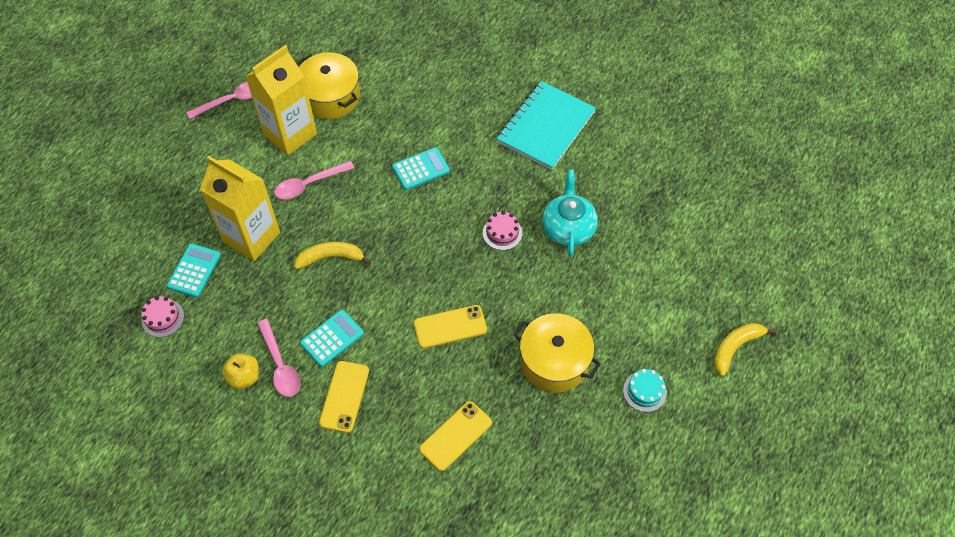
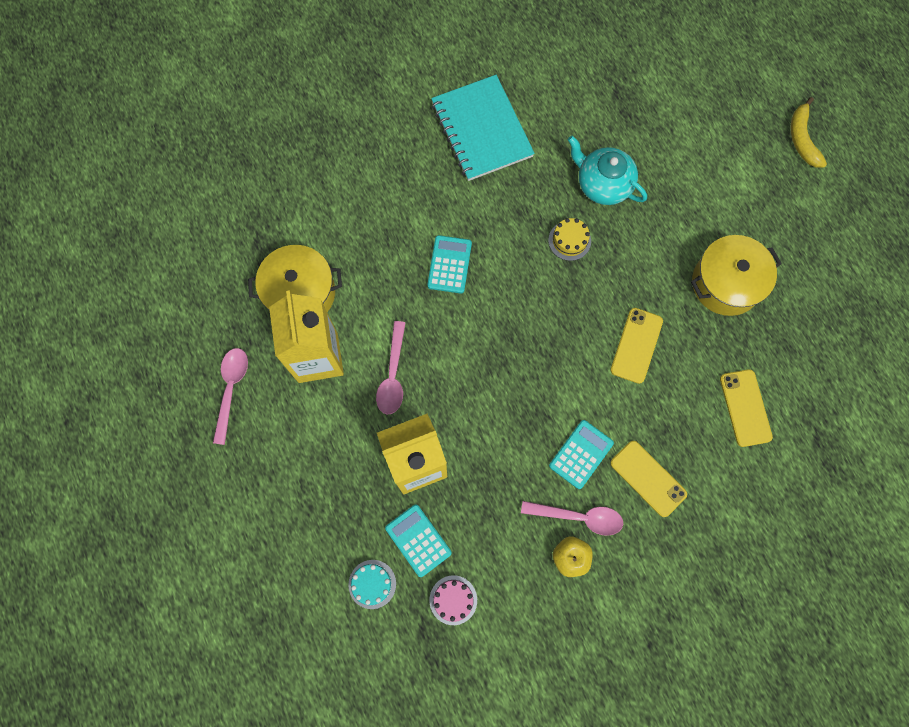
camera: 55 degrees left, 15 degrees up
(331, 257) = (492, 404): yellow banana -> none
(332, 338) = (581, 454): turquoise calculator -> turquoise calculator turned 45 degrees clockwise
(502, 233) = (569, 240): pink cake -> yellow cake
(644, 391) = (797, 233): turquoise cake -> turquoise cake (372, 584)

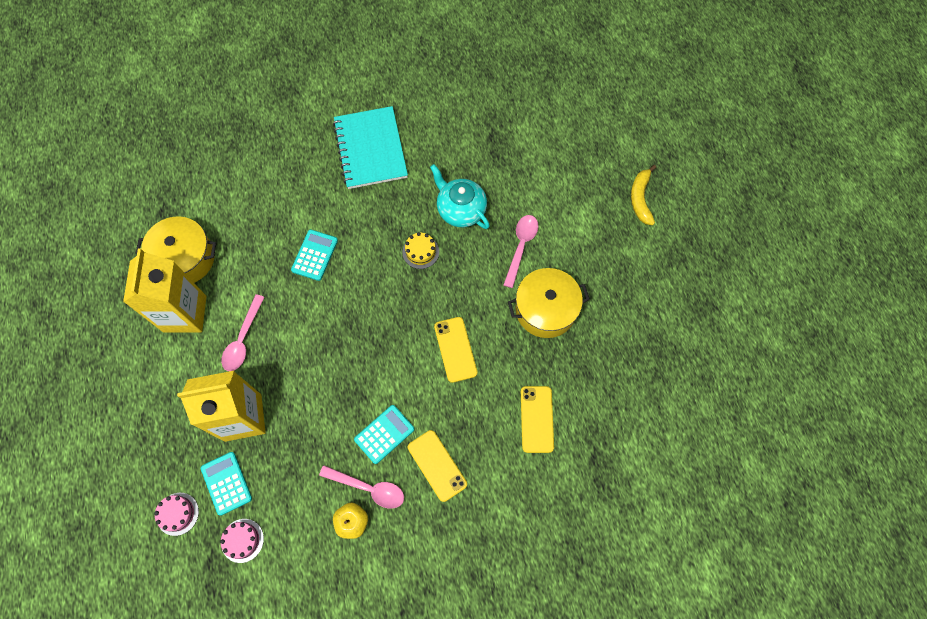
camera: 10 degrees right, 5 degrees down
(231, 389) = (106, 328): pink spoon -> pink spoon (521, 246)
(372, 584) = (177, 514): turquoise cake -> pink cake
(636, 345) = (455, 349): yellow phone -> yellow phone turned 45 degrees counterclockwise

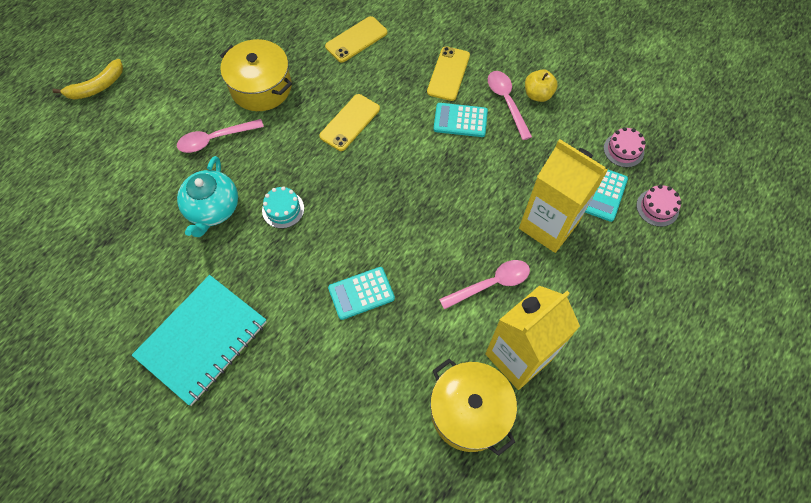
camera: 130 degrees left, 5 degrees down
(420, 252) = (283, 209): yellow cake -> turquoise cake

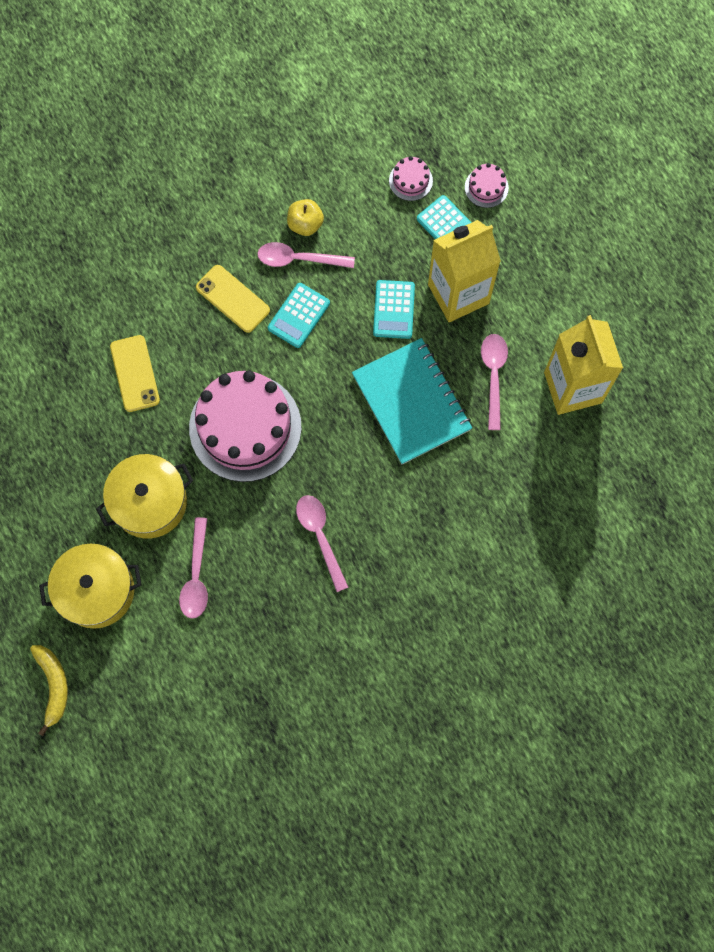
camera: 65 degrees left, 10 degrees up
(202, 340) = (429, 664): turquoise notebook -> turquoise notebook (411, 402)
(213, 209) = (285, 607): turquoise teapot -> none
(283, 209) = (320, 536): turquoise cake -> pink spoon
(350, 122) = (245, 427): yellow phone -> pink cake
(361, 293) = (448, 498): turquoise calculator -> turquoise calculator (394, 310)
(469, 412) = (603, 453): yellow pot -> yellow pot (96, 590)

